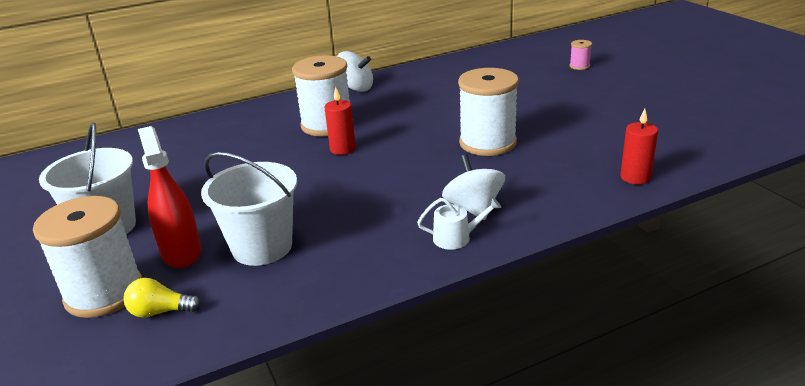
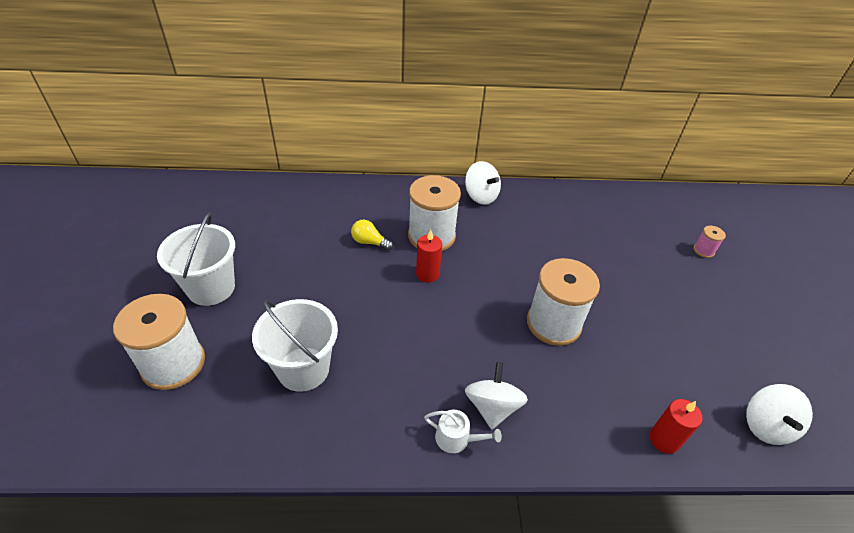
camera: 20 degrees right, 15 degrees up
(160, 312) = (198, 406): yellow light bulb -> yellow light bulb (369, 242)
(181, 252) = (245, 345): red spray bottle -> none
(706, 144) = (766, 426): none -> white spinning top

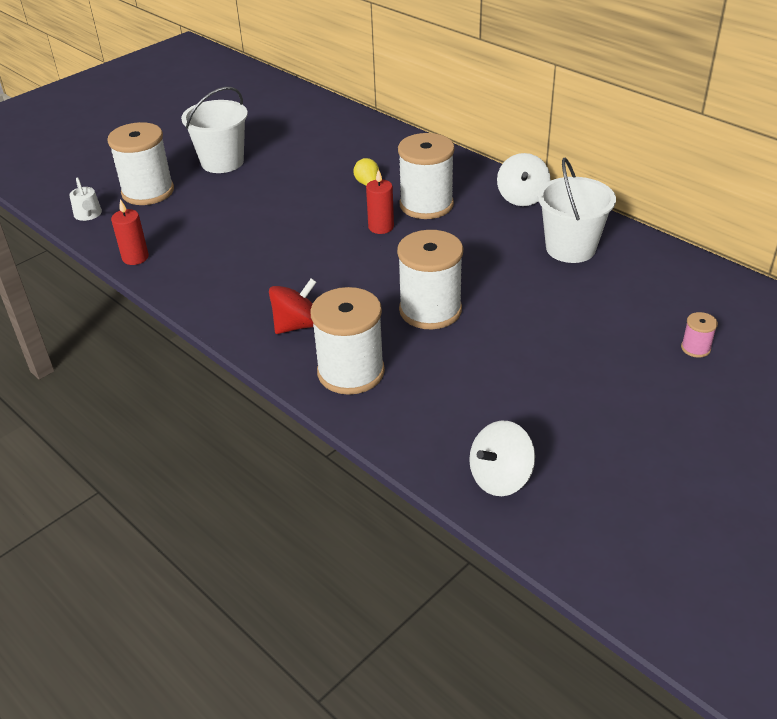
camera: 50 degrees right, 5 degrees down
(303, 369) = (212, 234): white bucket -> white bucket (570, 248)
(457, 438) = (247, 325): white watering can -> white watering can (88, 215)
(492, 407) = (297, 325): white spinning top -> red spinning top
(583, 418) = (351, 372): none -> white spool
(664, 439) = (392, 423): red candle -> red candle (135, 257)

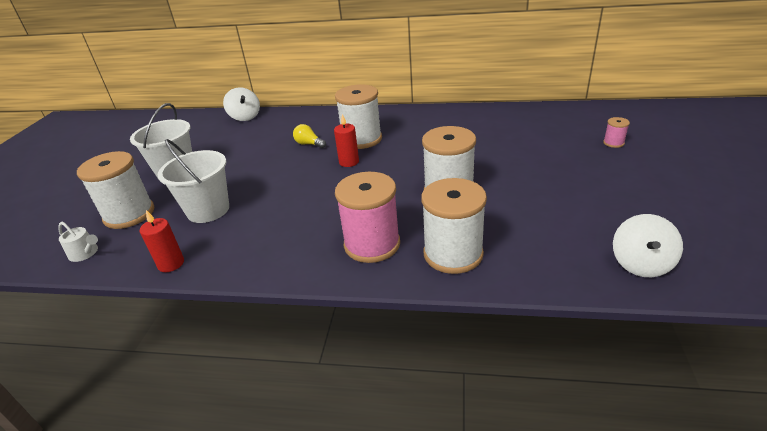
camera: 35 degrees left, 5 degrees down
(297, 325) = (372, 244): red spinning top -> pink spool
(522, 197) = (413, 114): white spinning top -> white spinning top (245, 117)
(570, 248) = (477, 126): white bucket -> white bucket (208, 210)

